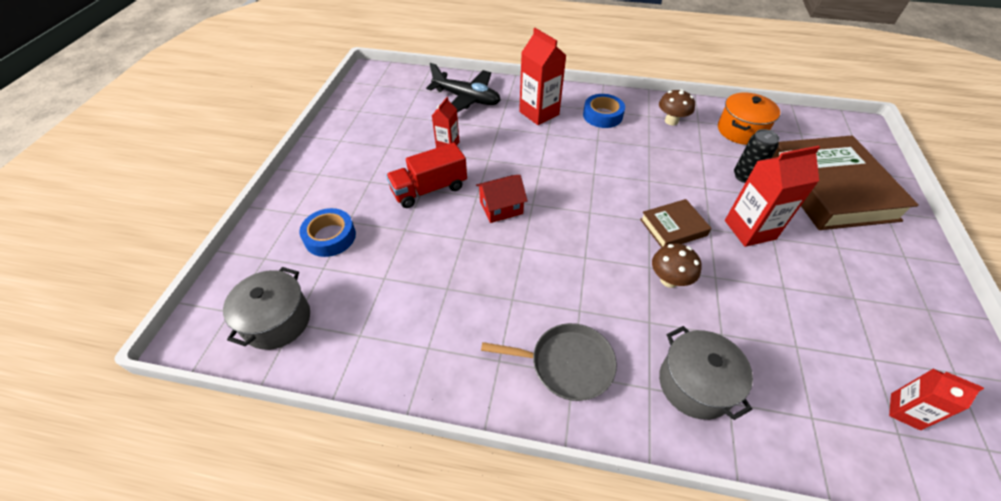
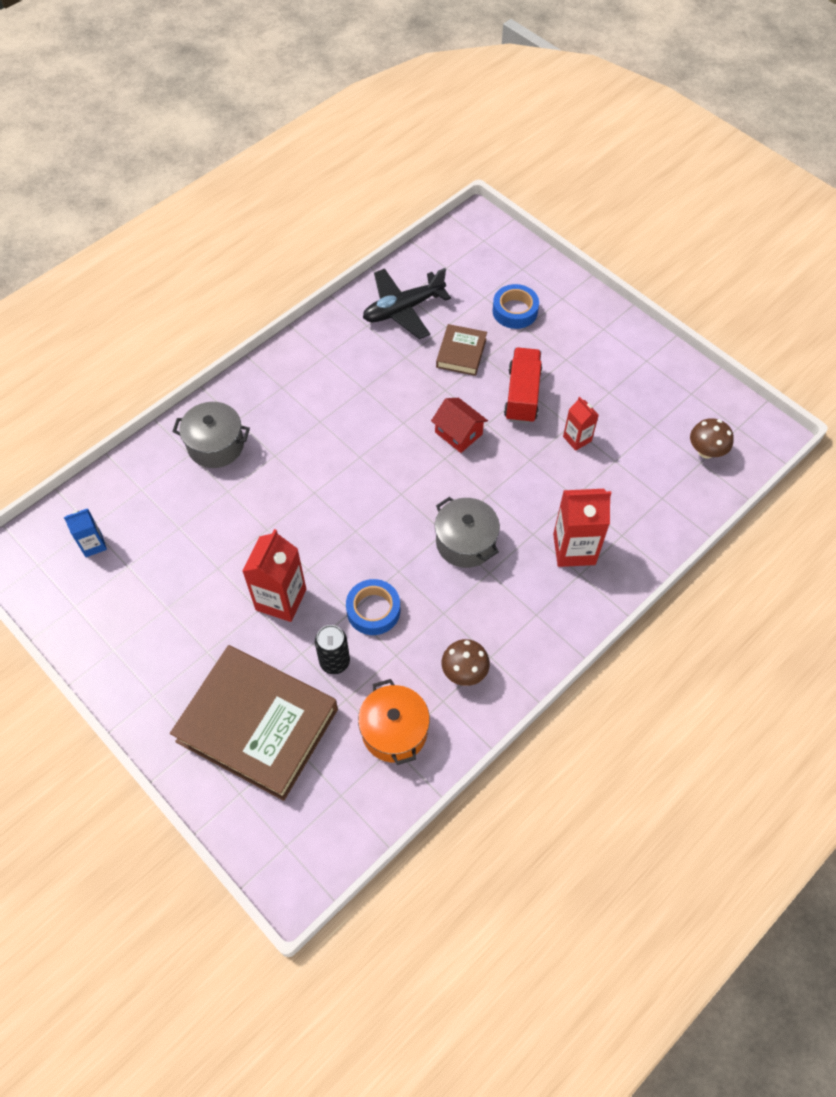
camera: 125 degrees right, 10 degrees up
(277, 321) = (455, 260): grey pot -> grey pot (465, 542)
(467, 99) = (650, 497): black plane -> black plane (403, 309)
(501, 207) = (458, 433): red house -> red house turned 60 degrees counterclockwise
(567, 364) = (290, 388): grey pan -> none
(602, 115) = (525, 608): blue tape -> blue tape (373, 610)
(669, 280) = (292, 495): brown mushroom -> brown mushroom (706, 451)
(673, 227) = (333, 542): brown book -> brown book (461, 353)
(905, 411) = (93, 545): red carton -> blue carton

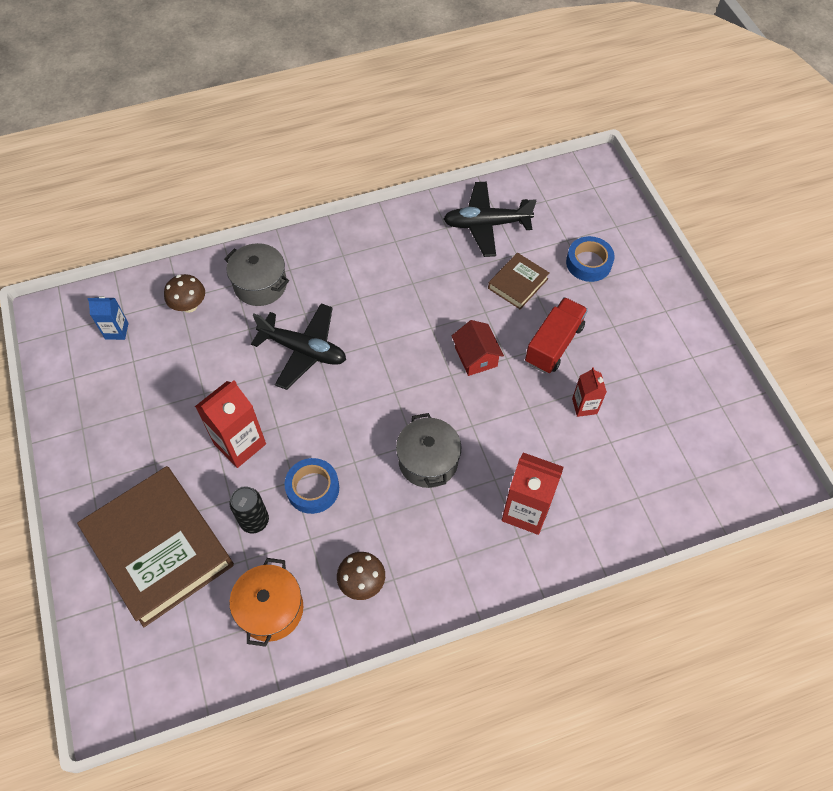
camera: 25 degrees right, 0 degrees up
(293, 490) = (303, 350): none -> black plane
(706, 451) = (707, 469): brown mushroom -> brown mushroom (189, 306)

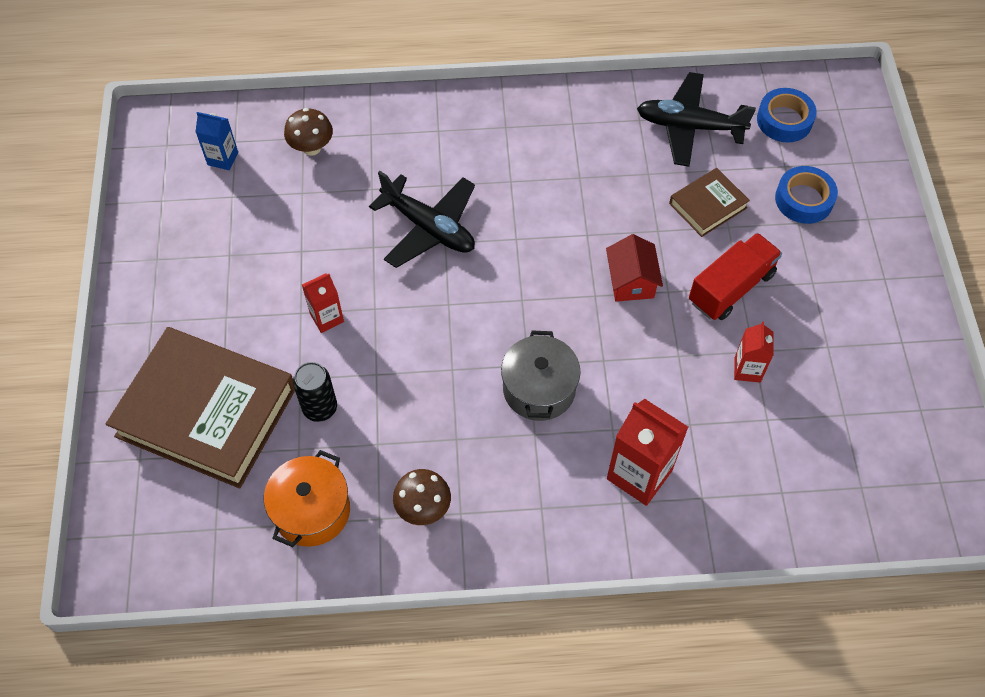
camera: 15 degrees right, 0 degrees up
(159, 548) = (206, 412): brown book -> brown book turned 45 degrees counterclockwise
(240, 444) = (327, 318): red carton -> red carton, size x0.58
(260, 285) = (399, 141): grey pot -> none
(313, 488) = (396, 388): blue tape -> blue tape (784, 120)

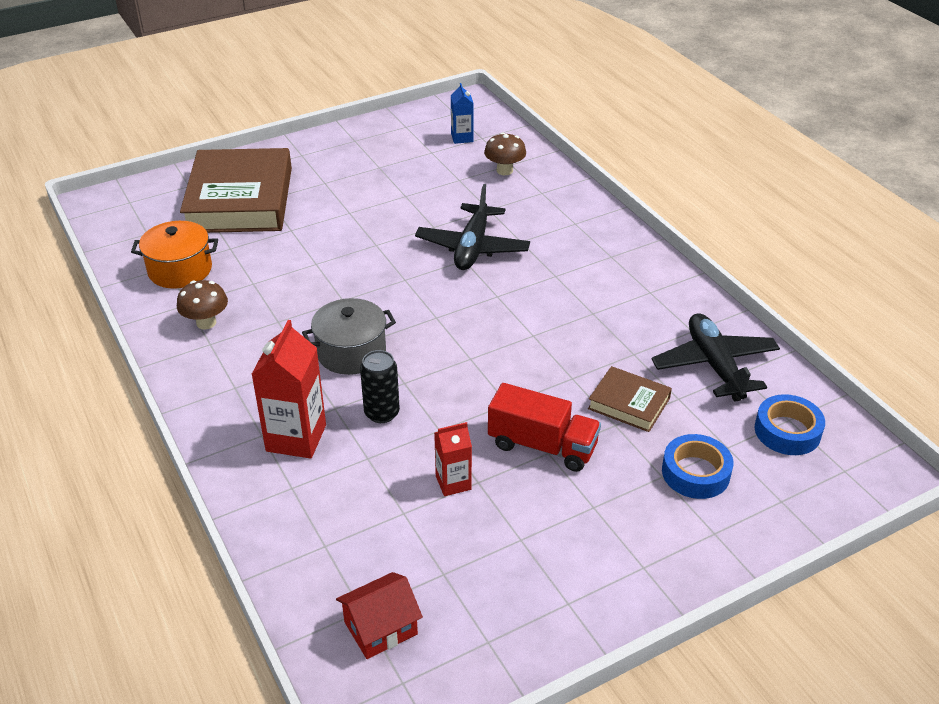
camera: 65 degrees right, 20 degrees down
(320, 408) = (270, 247): black can -> black can (382, 413)
(327, 318) = (352, 225): red carton -> none
(631, 281) = (502, 376): red house -> red house (380, 628)

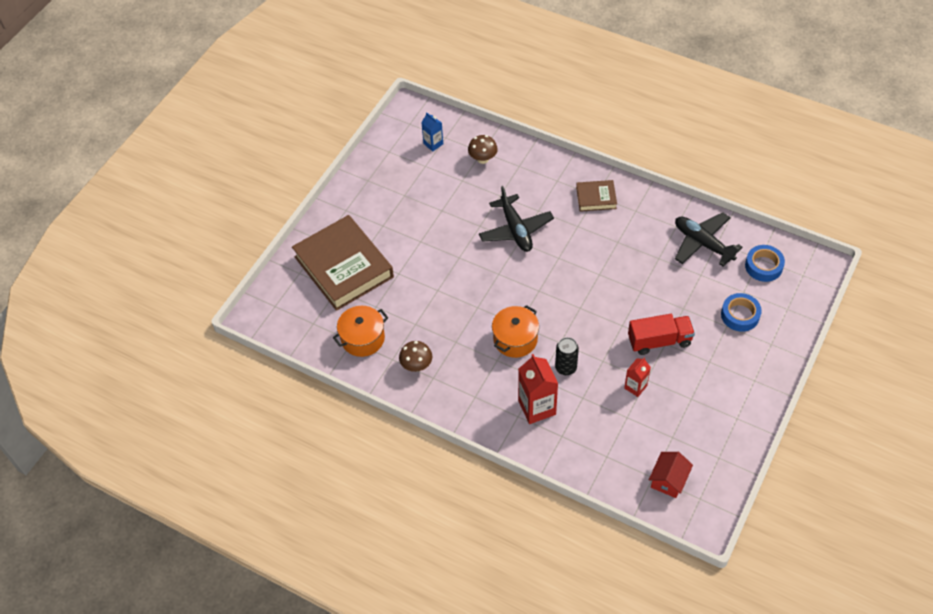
camera: 30 degrees left, 15 degrees up
(351, 352) = (515, 339): grey pot -> orange pot
(629, 403) = (680, 291): brown book -> brown book (596, 198)

